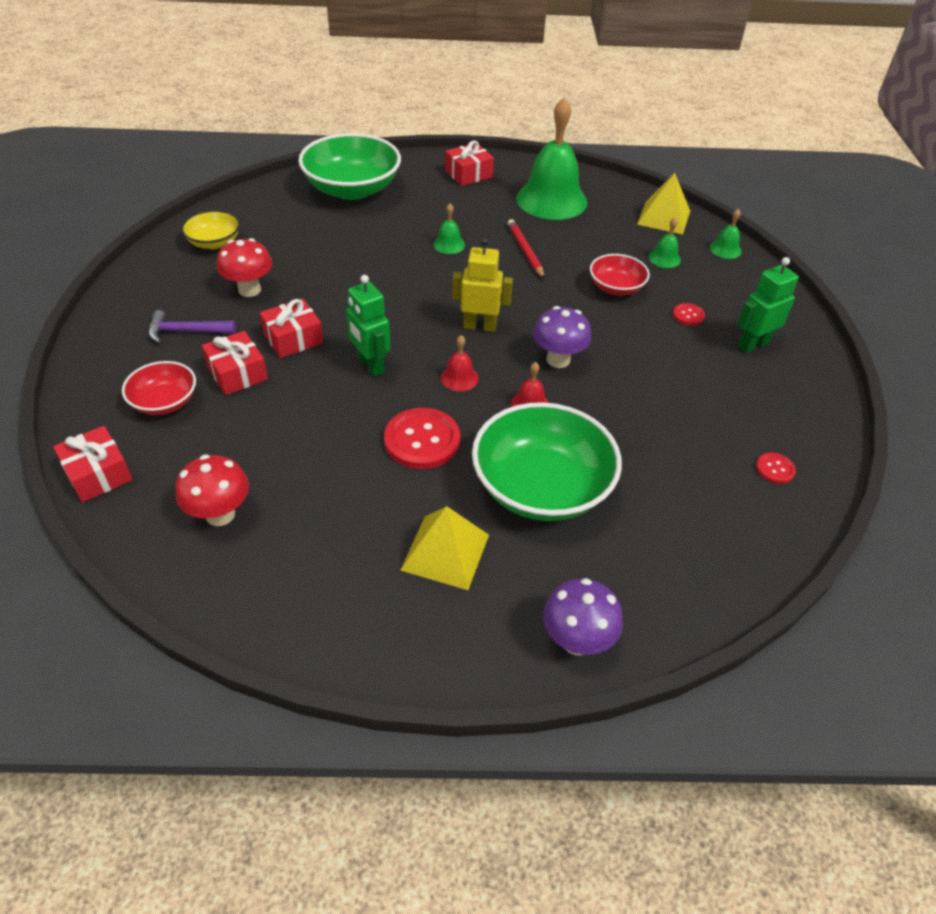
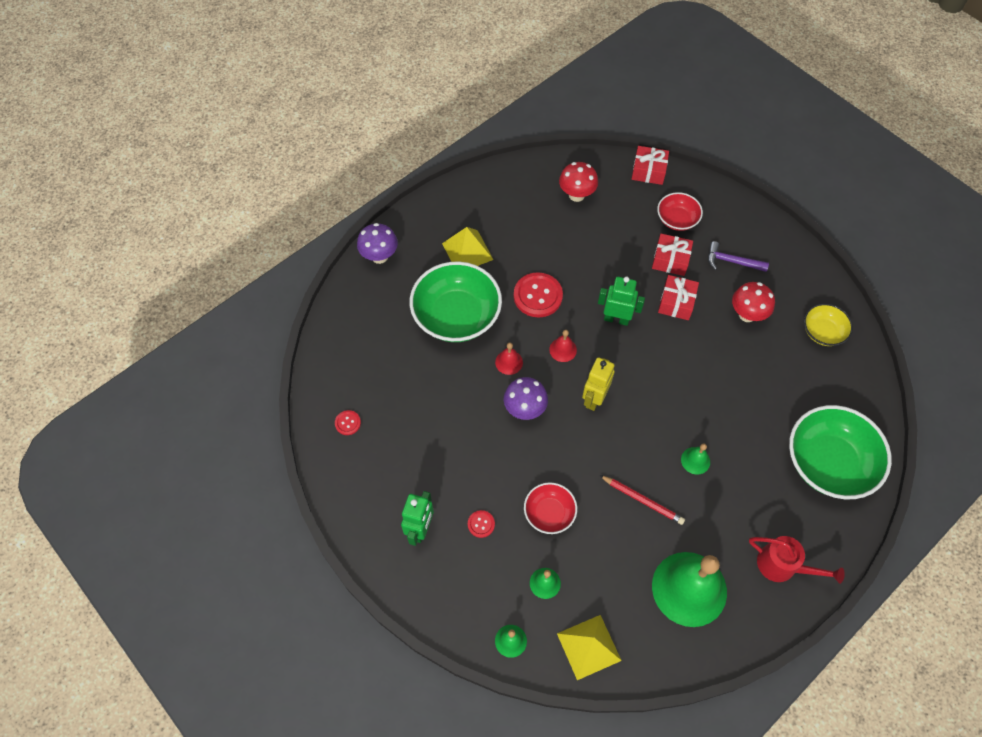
camera: 140 degrees right, 15 degrees up
(186, 331) = (731, 261): purple hammer -> purple hammer turned 120 degrees counterclockwise
(468, 174) = (783, 566): red gift -> red watering can
(479, 326) = (594, 398): yellow robot -> yellow robot turned 150 degrees clockwise

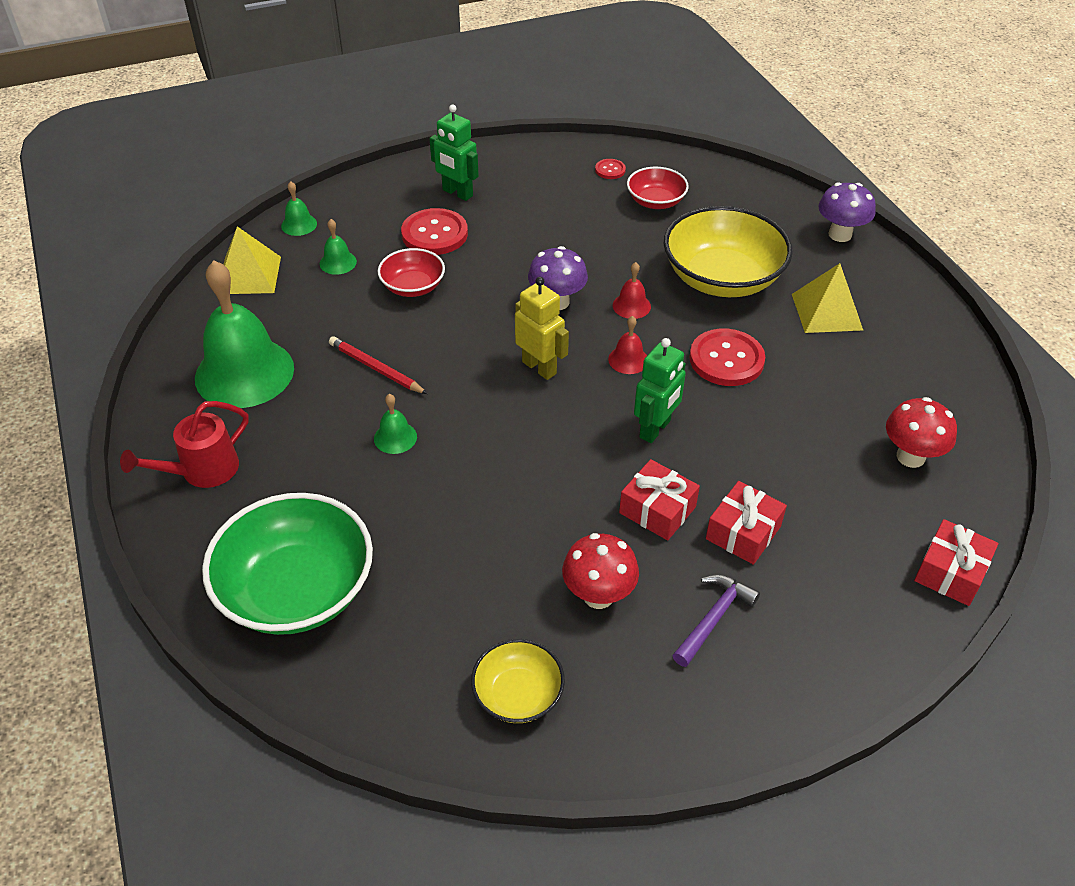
camera: 110 degrees right, 15 degrees down
(456, 316) = (722, 278): green bowl -> yellow bowl
(481, 524) = (434, 234): red button -> red button, size x2.04
(642, 500) = (376, 368): red pencil -> red pencil turned 75 degrees clockwise
(677, 219) = (828, 573): red bowl -> red bowl (655, 201)

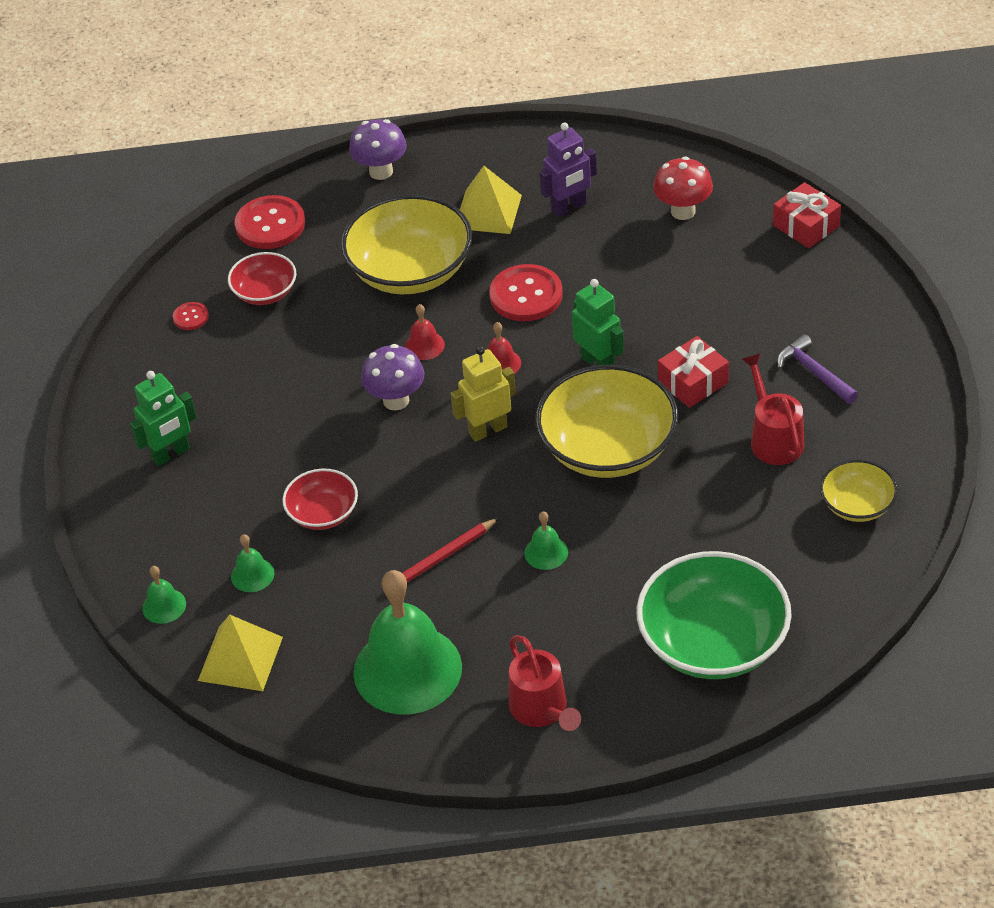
camera: 70 degrees left, 0 degrees up
(434, 234) = (238, 484): red button -> red button (270, 224)
(542, 458) = (608, 448): none -> yellow bowl
(598, 595) = (773, 438): red mushroom -> red watering can
(743, 532) = (733, 334): red gift -> none
(865, 367) = (569, 207): none -> purple robot

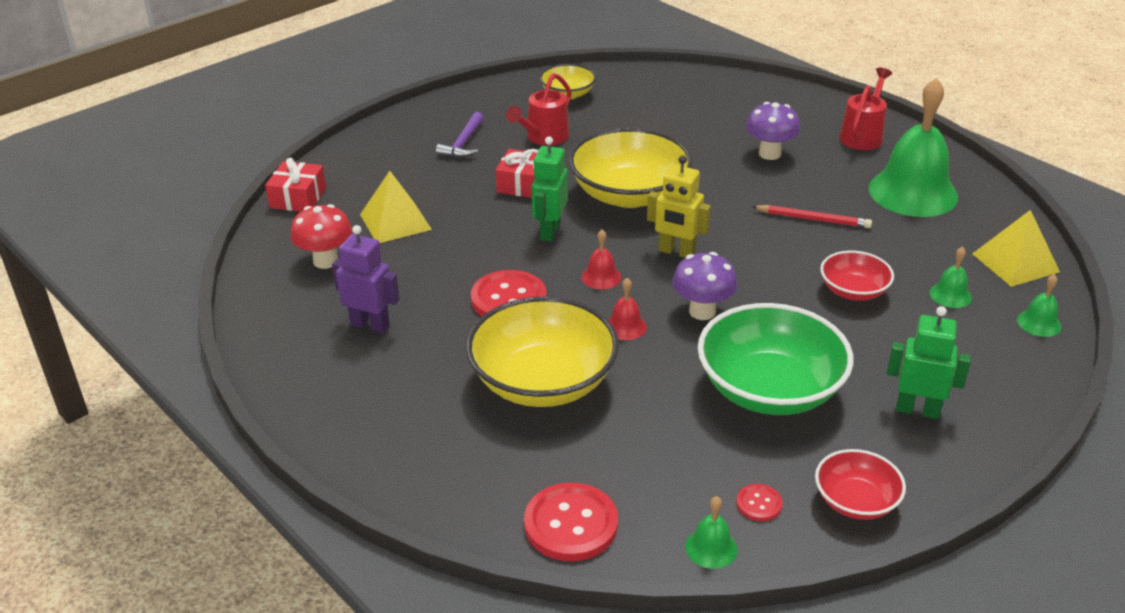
camera: 130 degrees left, 10 degrees down
(265, 292) = (669, 467): red bowl -> red bowl (855, 501)
(381, 171) = (413, 481): purple mushroom -> purple mushroom (769, 154)
(487, 211) = (416, 372): yellow pyramid -> yellow pyramid (395, 222)
(546, 552) = (750, 181): green bell -> green bell (711, 548)
(713, 642) = (734, 102): green bowl -> green bowl (770, 389)

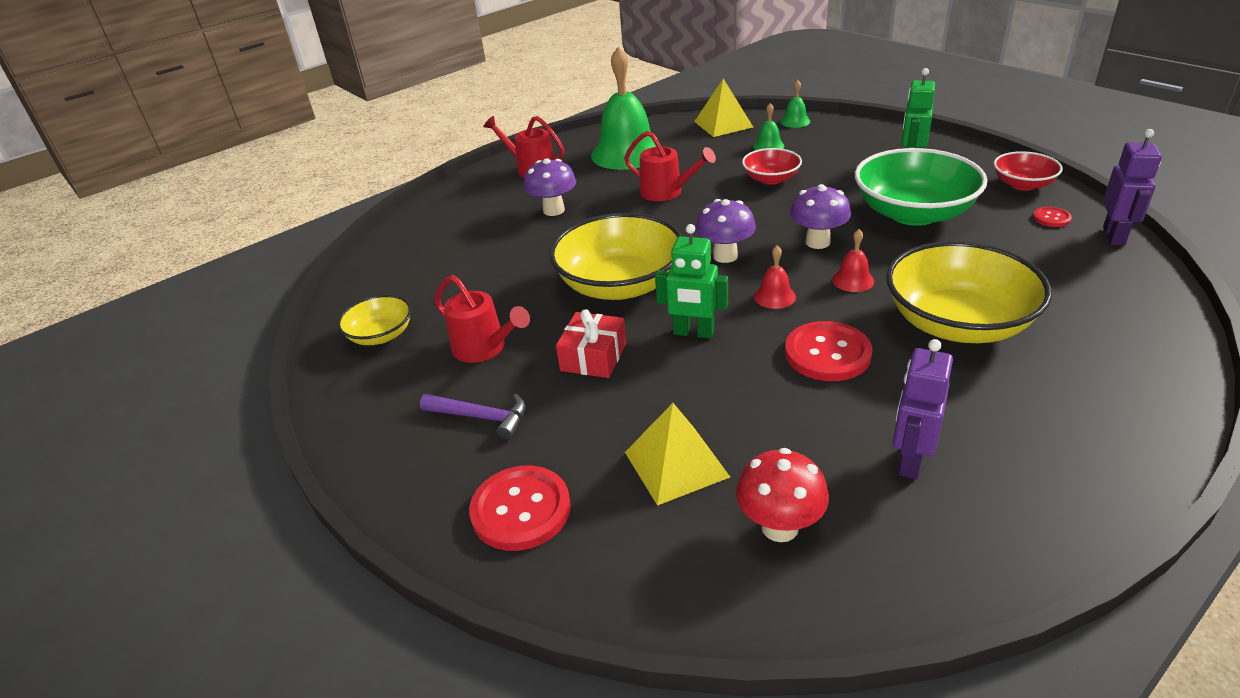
camera: 85 degrees left, 0 degrees up
(298, 198) = (608, 591): red gift -> none
(571, 524) = (1139, 298): red button -> red button (521, 510)
(676, 252) = (725, 256): yellow robot -> purple mushroom
(711, 548) = (1114, 236): green bell -> purple robot
(813, 219) = (667, 192): red pencil -> red watering can

